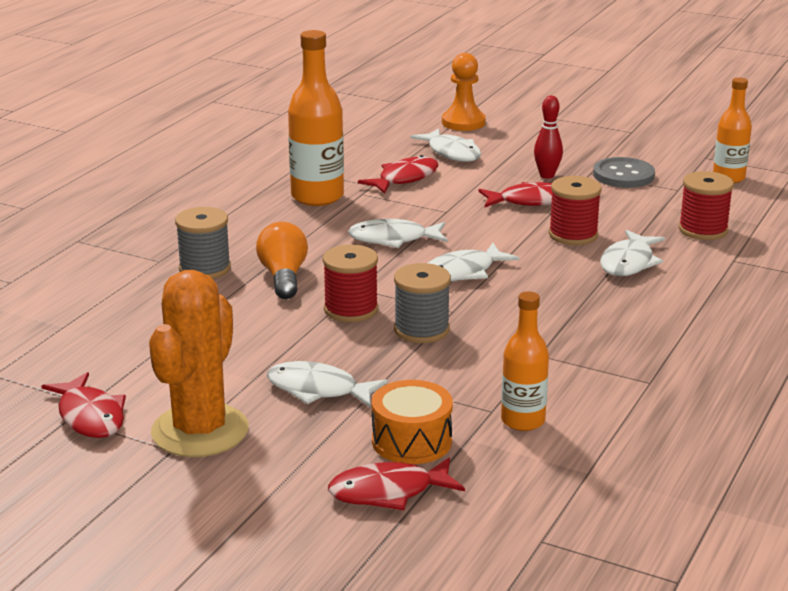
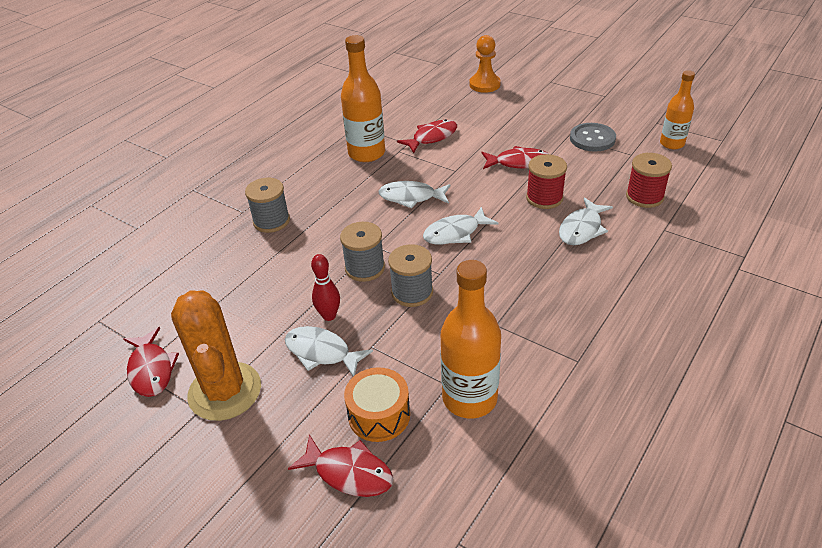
camera: 10 degrees right, 15 degrees up
(200, 431) = (225, 391): orange cactus -> orange cactus turned 45 degrees counterclockwise
(283, 277) = (324, 232): orange light bulb -> none
(351, 309) = (365, 268): red spool -> grey spool
(388, 492) = (349, 473): red fish -> red fish turned 150 degrees counterclockwise
(452, 153) = (470, 113): white fish -> none
(523, 421) = (469, 398): orange bottle -> orange bottle, size x1.59
(547, 175) = (535, 137): red bowling pin -> red bowling pin (329, 316)

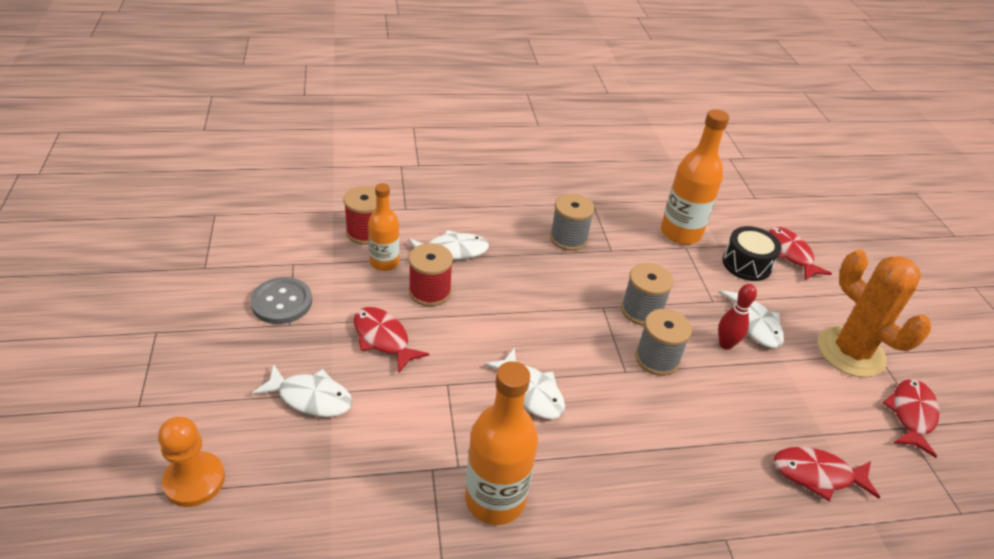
camera: 140 degrees left, 0 degrees up
(225, 391) = (850, 352): orange cactus -> orange cactus turned 60 degrees counterclockwise
(271, 221) = (701, 491): grey spool -> grey spool (568, 238)
(379, 415) = (746, 264): orange drum -> black drum
(432, 137) = (397, 451): red fish -> red fish (817, 475)
(455, 233) = (544, 325): white fish -> white fish (310, 398)
(672, 144) = (248, 243): orange bottle -> orange bottle (384, 263)

